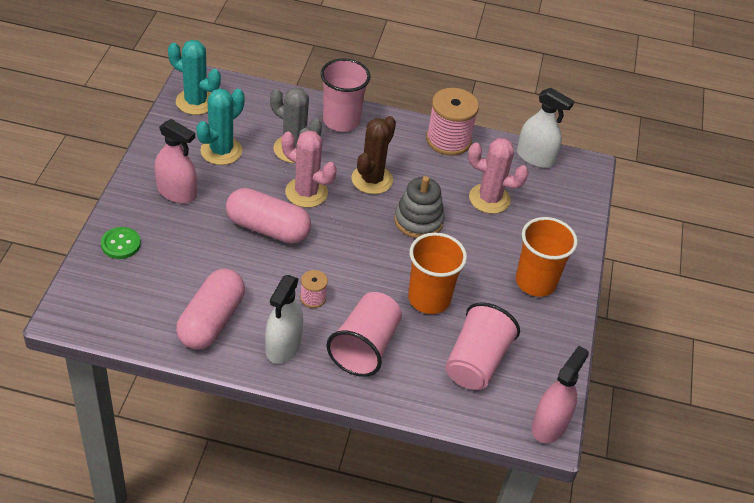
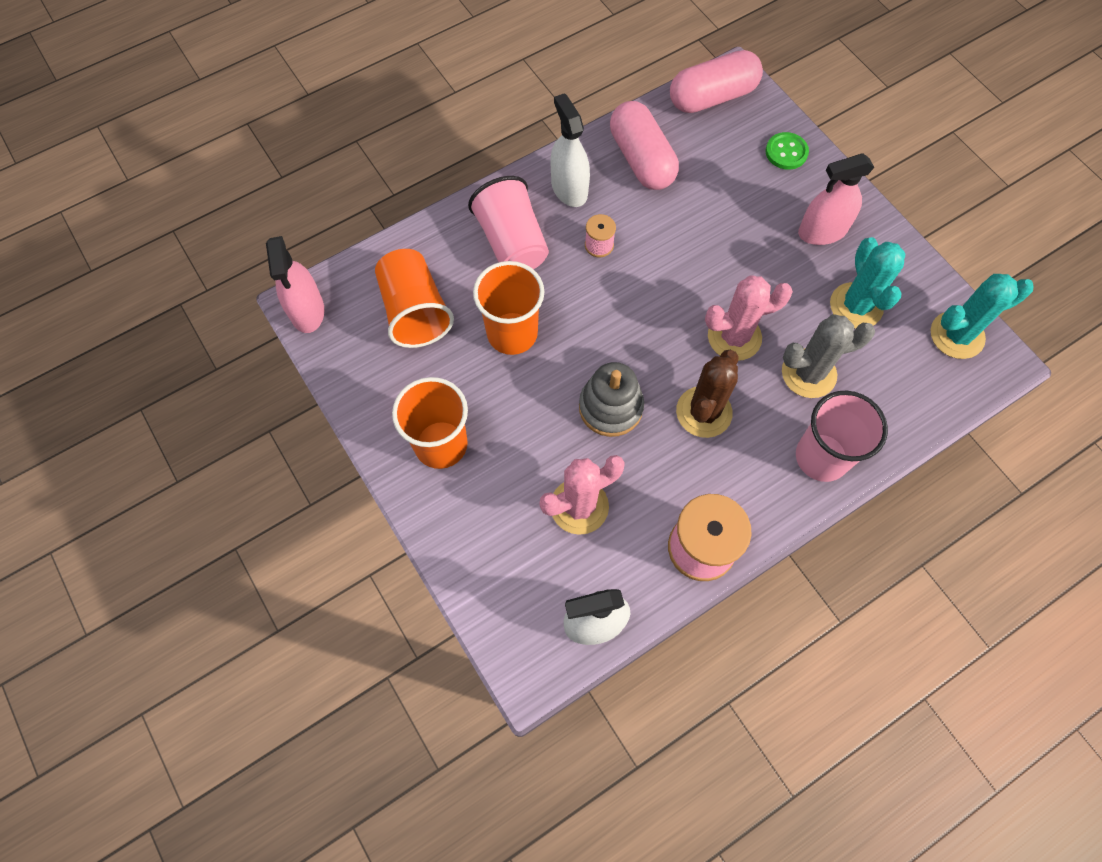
camera: 140 degrees right, 20 degrees up
(267, 228) = (713, 270): pink capsule -> pink capsule (712, 97)
(372, 179) = (704, 412): brown cactus -> brown cactus turned 45 degrees clockwise
(476, 362) = (415, 311): pink cup -> orange cup

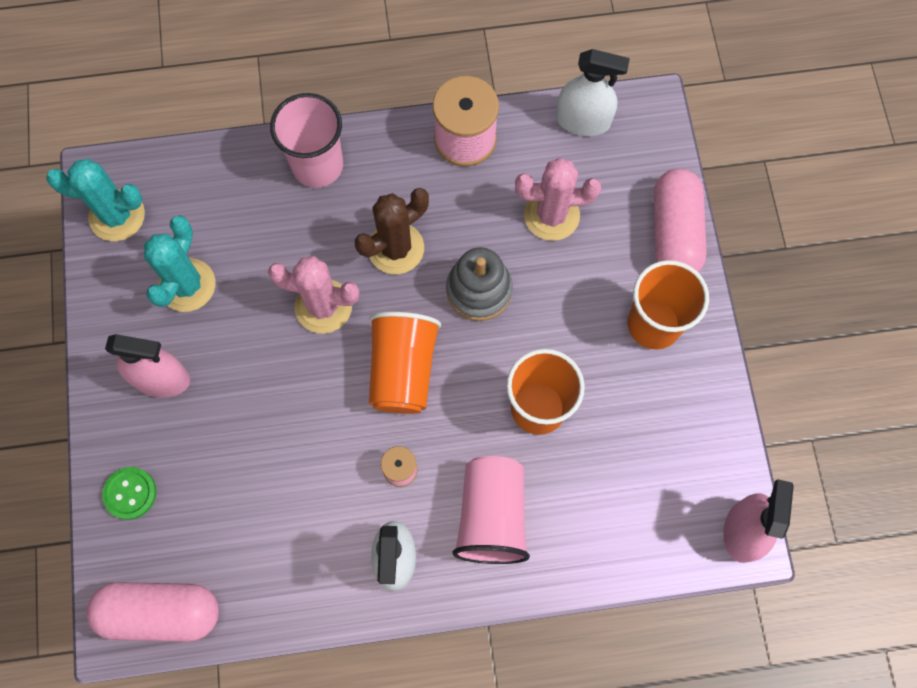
camera: 155 degrees left, 5 degrees up
(415, 311) = (628, 478): orange cup -> orange cup (403, 370)
(641, 159) = (294, 560): pink capsule -> pink capsule (674, 233)
(808, 373) = (278, 241): grey cactus -> none

